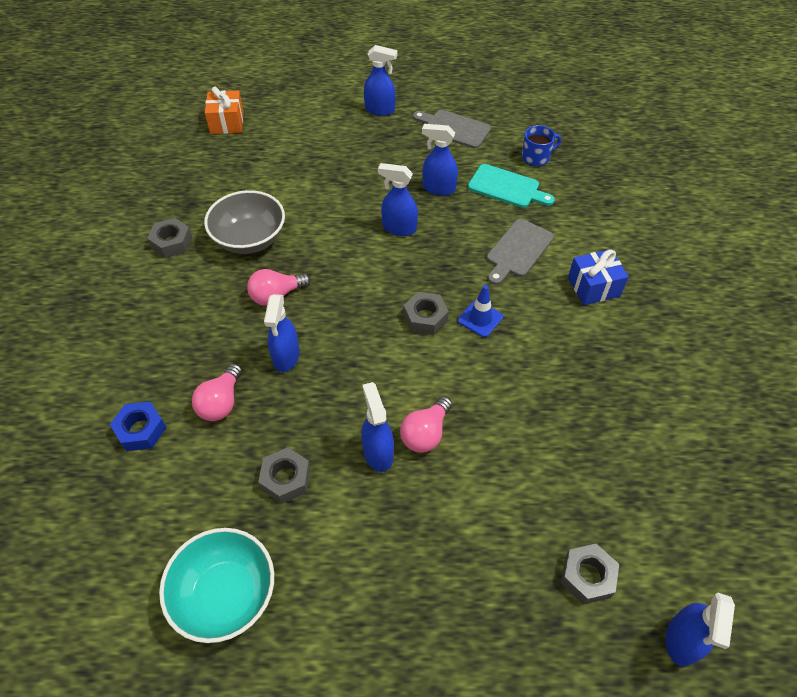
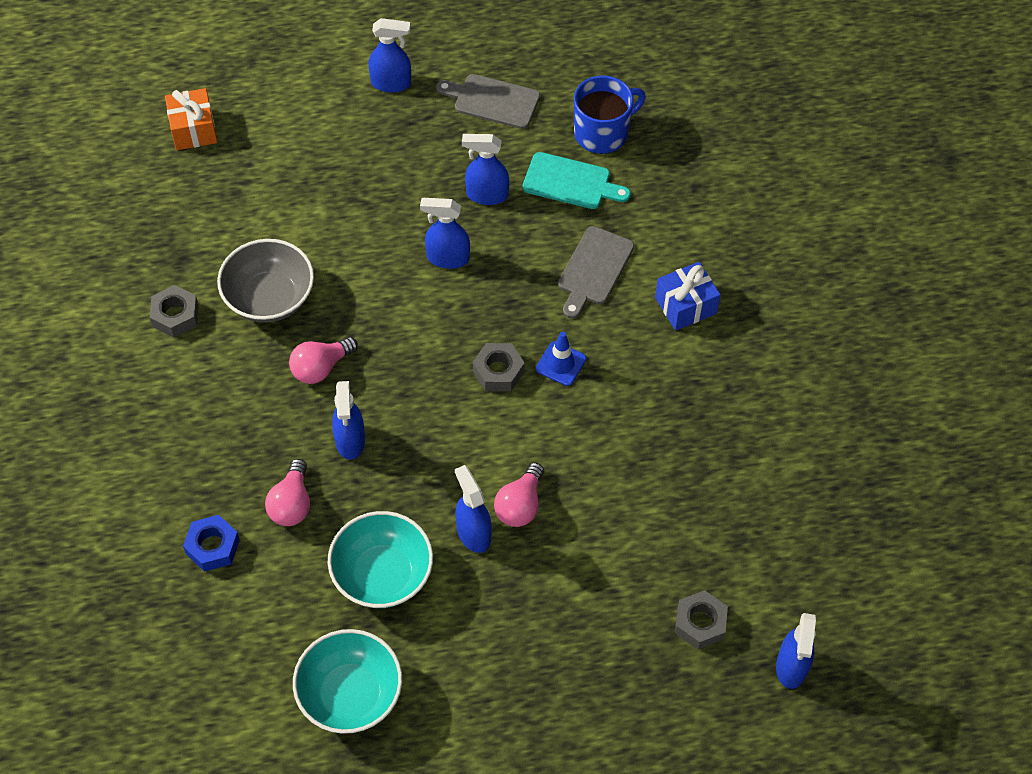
camera: 10 degrees left, 5 degrees up
(286, 479) = (382, 575): grey nut -> turquoise bowl
(536, 157) = (602, 133): blue mug -> blue mug, size x1.54

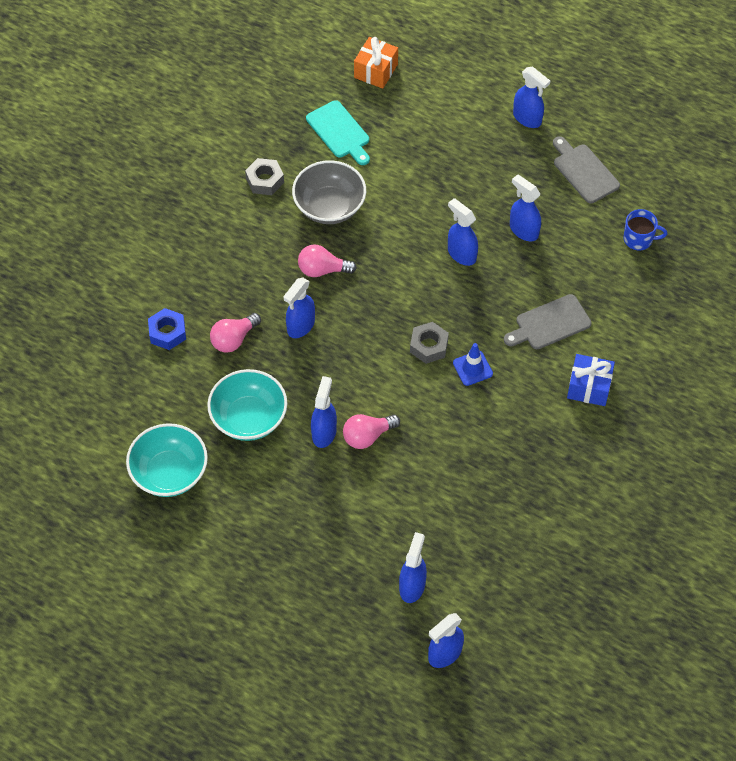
camera: 40 degrees right, 0 degrees up
(570, 182) = (587, 258): turquoise cutting board -> turquoise cutting board (339, 132)
(602, 133) = (639, 239): blue mug -> blue mug, size x0.65
(700, 623) = (412, 586): grey nut -> blue spray bottle

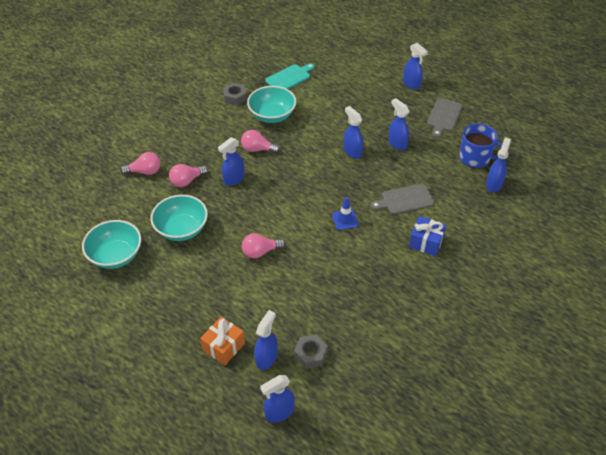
camera: 10 degrees right, 10 degrees down
(167, 332) = (145, 171): blue nut -> pink light bulb
(324, 432) = (231, 245): blue spray bottle -> blue spray bottle (494, 184)
(329, 207) = (272, 115): grey bowl -> turquoise bowl
(339, 132) = (289, 78): turquoise cutting board -> turquoise cutting board turned 105 degrees counterclockwise
(375, 71) = (320, 50): orange gift -> orange gift (223, 347)
(429, 346) = (317, 202): grey nut -> grey nut (310, 354)
(584, 171) = (444, 116): grey cutting board -> grey cutting board turned 135 degrees counterclockwise
(639, 239) = (475, 158): blue mug -> blue mug, size x1.54

